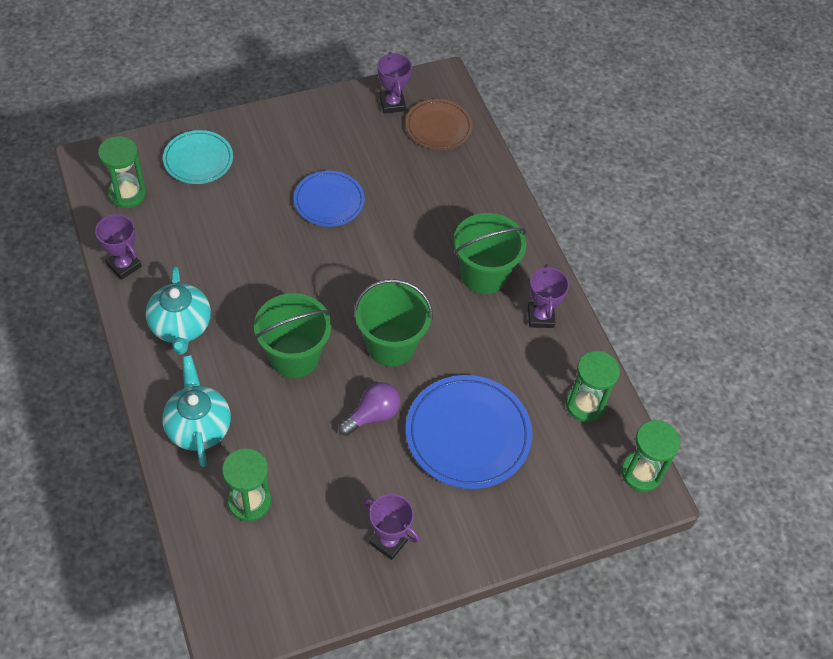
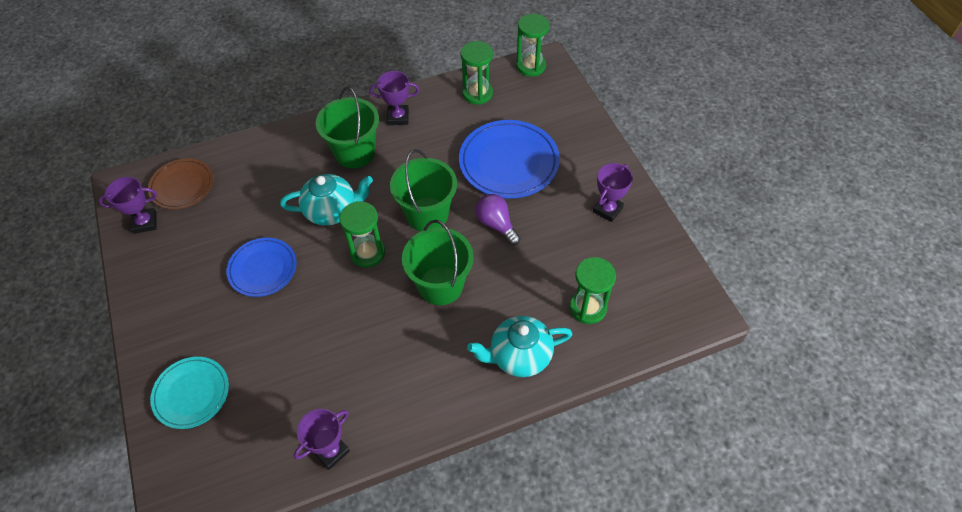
camera: 85 degrees left, 0 degrees up
(127, 194) = (231, 462): green hourglass -> green hourglass (367, 253)
(181, 327) = (409, 384): turquoise teapot -> turquoise teapot (332, 211)

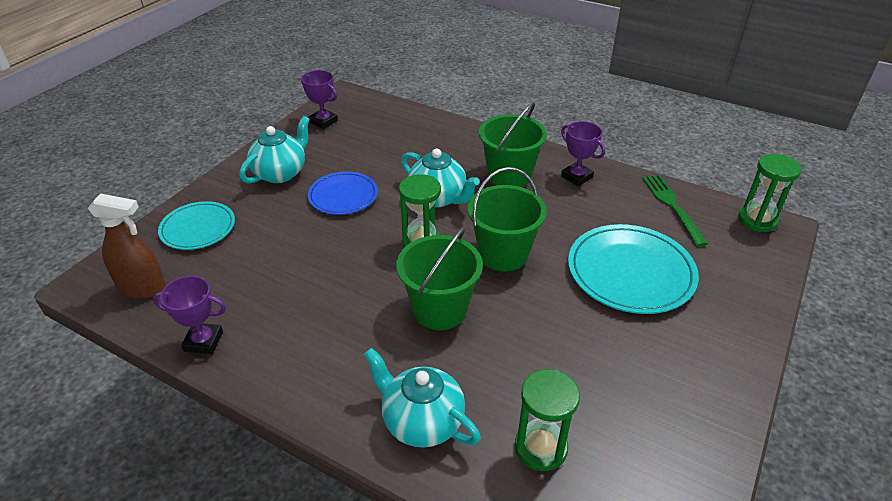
camera: 50 degrees right, 15 degrees down
(182, 186) = (372, 118): brown plate -> none
(183, 294) = (281, 173): none -> turquoise teapot
(226, 469) = (142, 288): none -> brown spray bottle
(477, 93) = (672, 206): green hourglass -> green fork
(496, 224) = (551, 307): purple light bulb -> none
(509, 162) = (630, 272): blue plate -> turquoise plate
(607, 209) = (682, 386): purple trophy -> none

